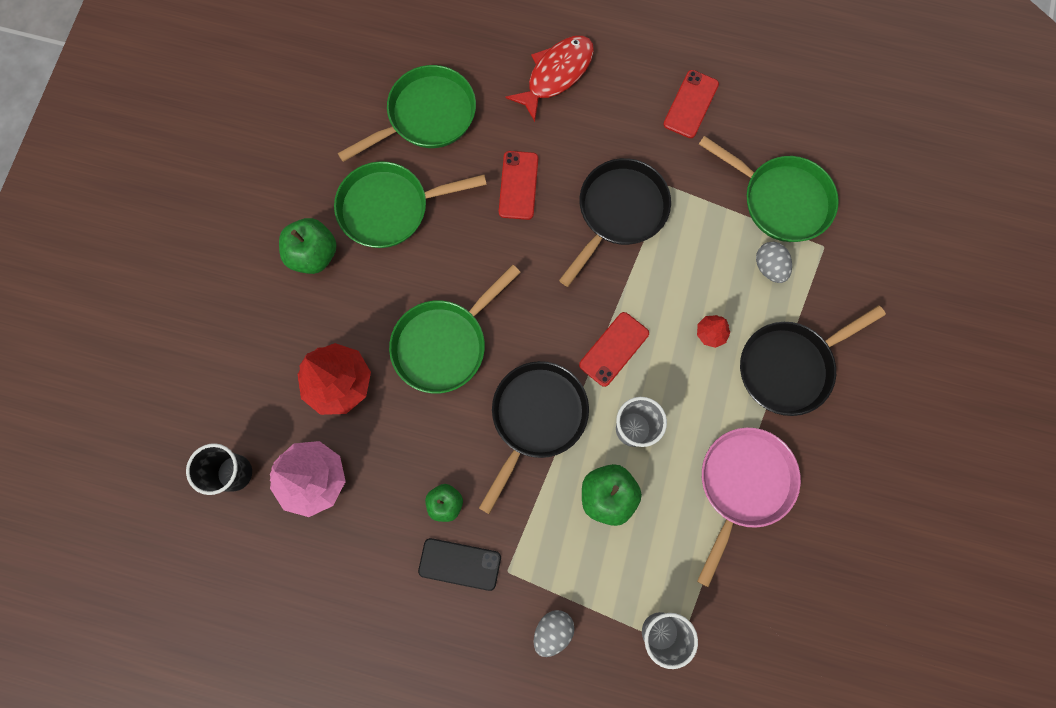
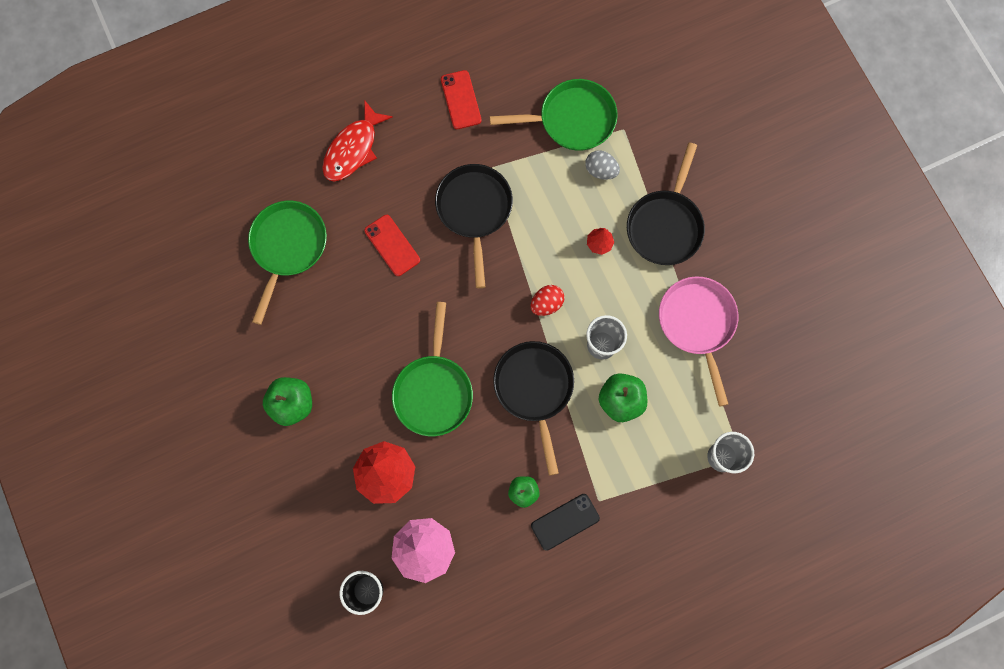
camera: 40 degrees left, 0 degrees up
(390, 208) = (317, 330): green pan -> none
(552, 631) = (657, 512): grey egg -> none
(556, 75) = (353, 149): red fish -> red fish turned 150 degrees counterclockwise
(614, 349) = (546, 304): red phone -> red egg

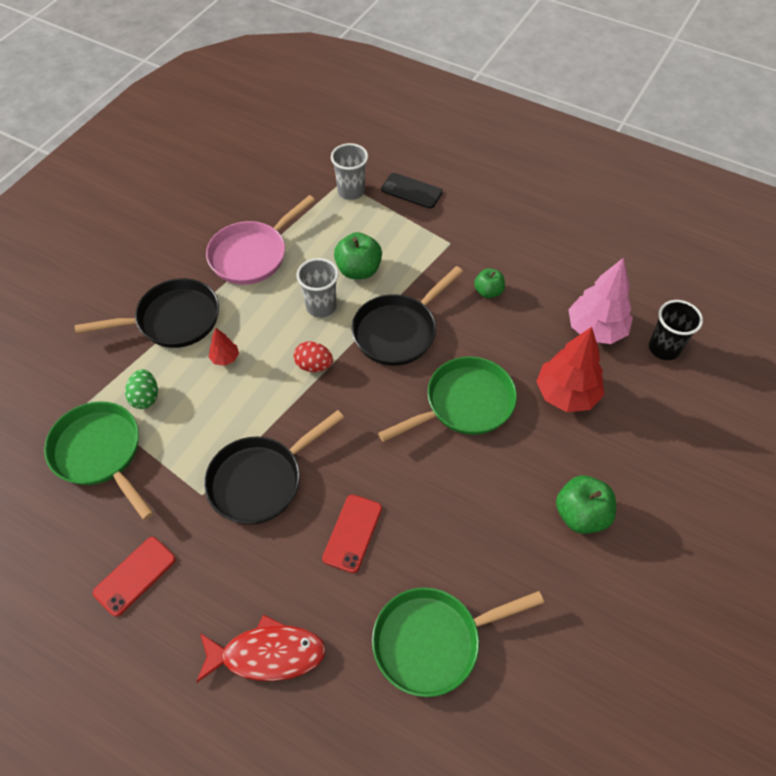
camera: 125 degrees left, 20 degrees down
(565, 522) = (485, 254): black phone -> black phone (411, 191)
(601, 170) = (145, 397): grey egg -> green egg

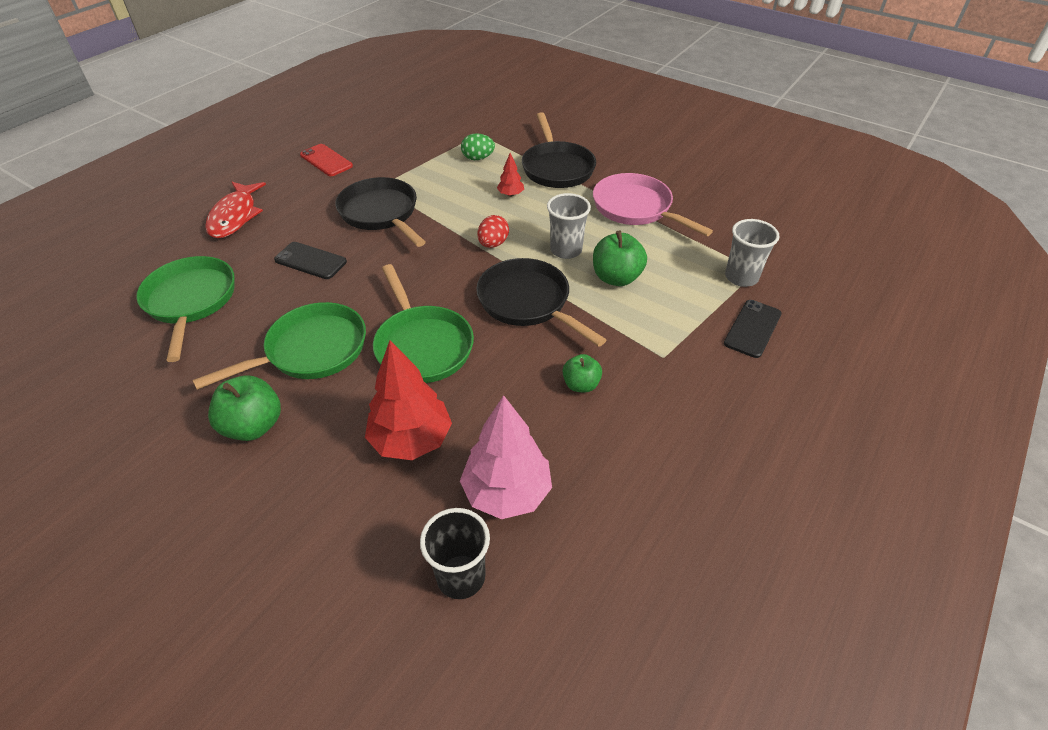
camera: 95 degrees right, 10 degrees down
(100, 453) = (432, 142): green pan -> green pan (311, 351)
(352, 533) = (310, 261): red phone -> black phone

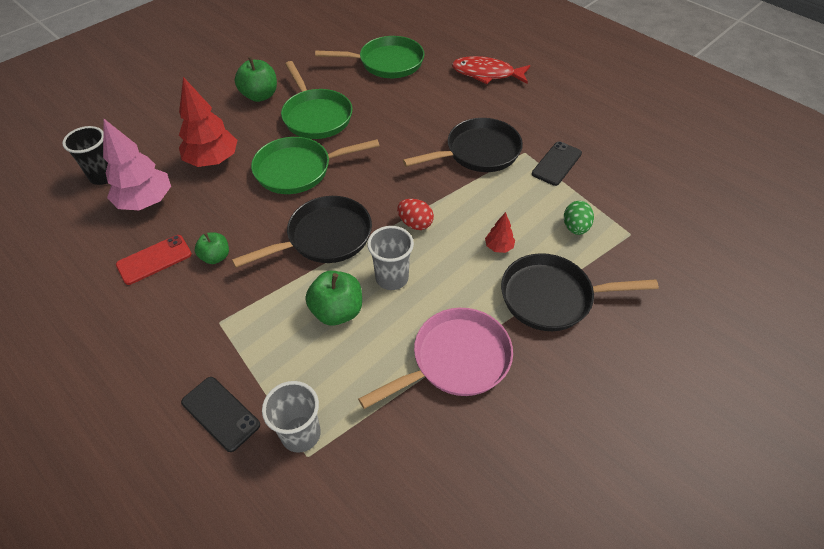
camera: 100 degrees right, 5 degrees up
(310, 261) = (418, 113): black phone -> black phone (557, 163)
(326, 160) = (572, 119): red phone -> red phone (154, 260)

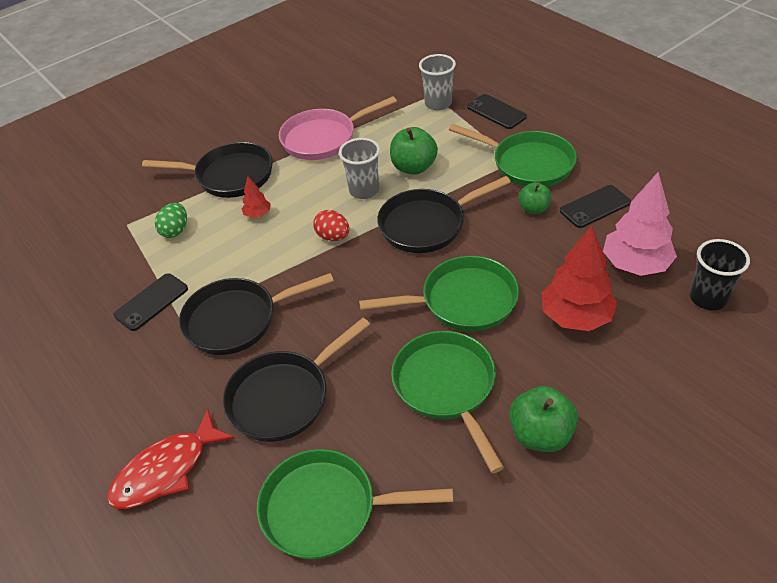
camera: 170 degrees left, 5 degrees down
(154, 260) = (595, 207): red phone -> black phone
(204, 317) = (528, 164): none -> green pan
(426, 108) = (284, 397): none -> black pan
(486, 74) = (166, 470): red fish -> red fish turned 120 degrees clockwise

